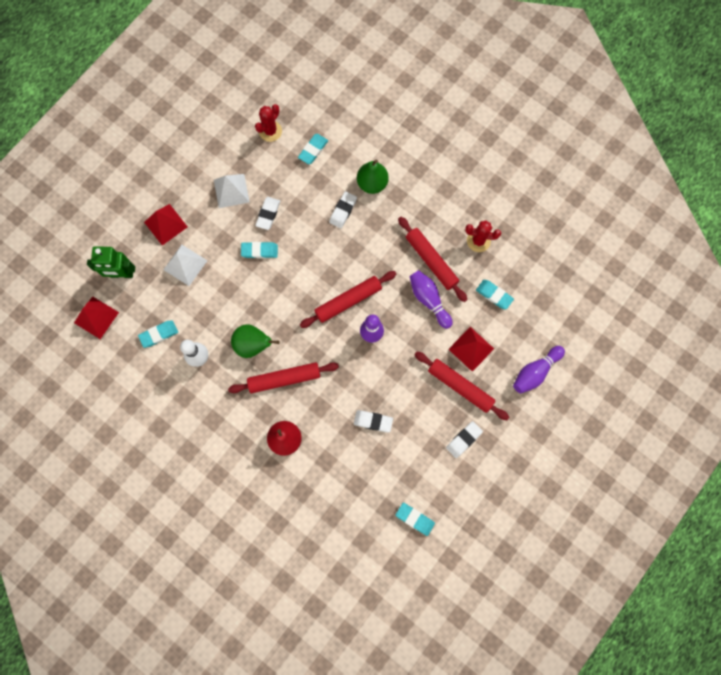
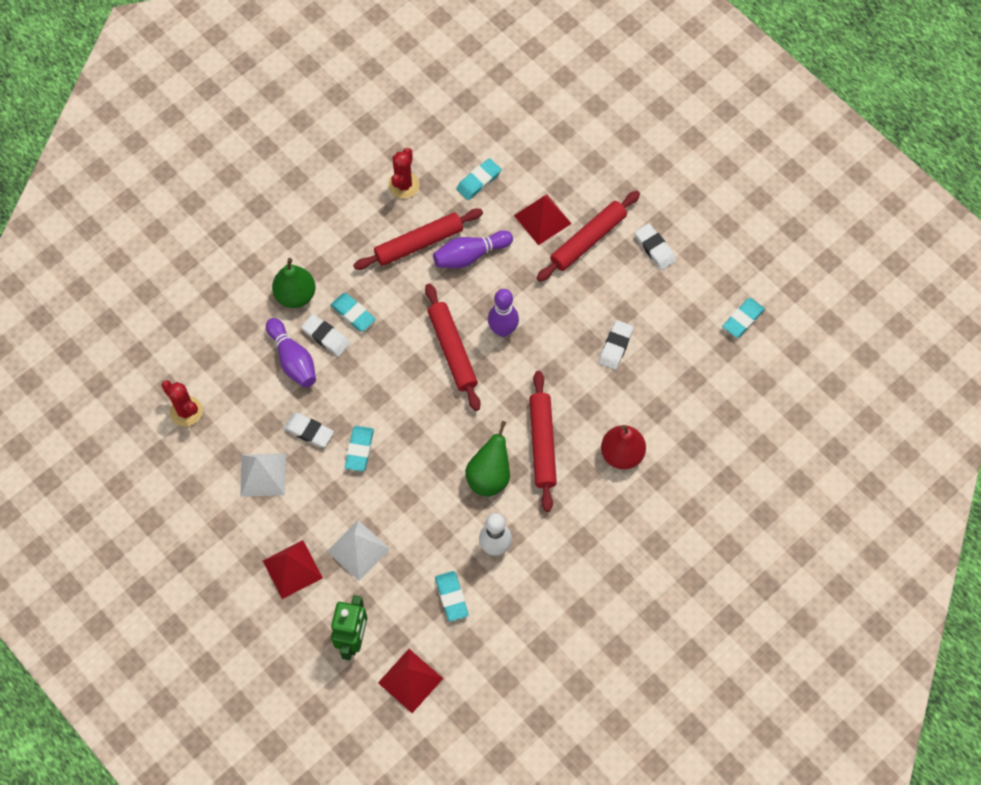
camera: 80 degrees left, 10 degrees down
(313, 150) = (229, 360): turquoise eraser -> turquoise eraser (353, 314)
(535, 372) = (584, 155): purple bowling pin -> purple bowling pin (293, 359)

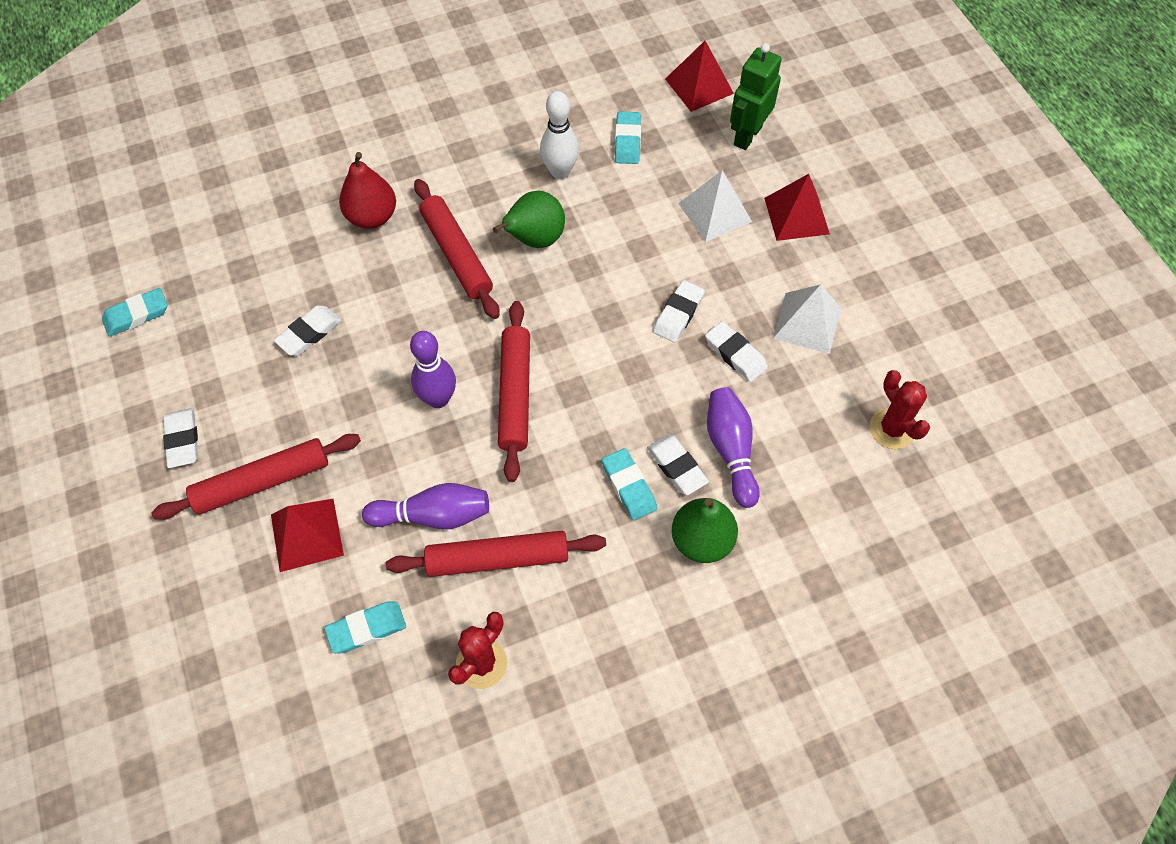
camera: 160 degrees left, 5 degrees down
(359, 450) = (678, 314): turquoise eraser -> white eraser
(542, 444) = (457, 254): red rolling pin -> red rolling pin turned 45 degrees counterclockwise

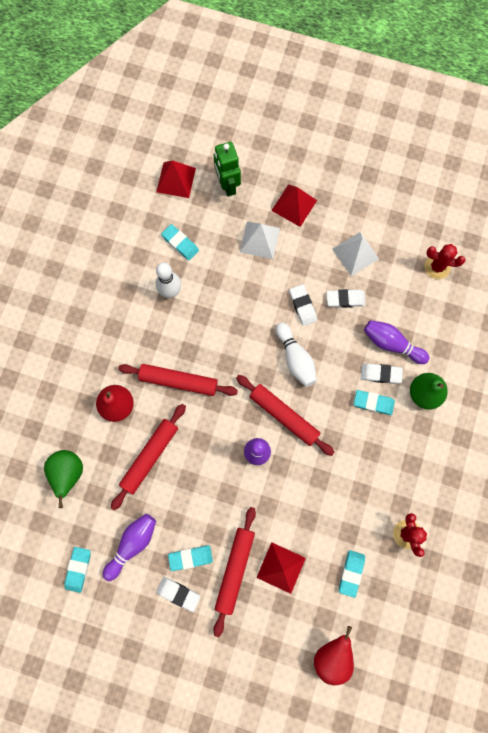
camera: 50 degrees left, 15 degrees up
(230, 688) = (332, 655): none -> red pear
(240, 421) = (190, 557): none -> turquoise eraser
(309, 333) = (165, 488): white eraser -> none
(433, 515) = (318, 502): purple bowling pin -> purple bowling pin (132, 544)
(498, 559) = (363, 489): red rolling pin -> red rolling pin (150, 456)
(534, 240) = (202, 337): green pear -> green pear (68, 473)
(602, 354) = (295, 359): none -> white bowling pin

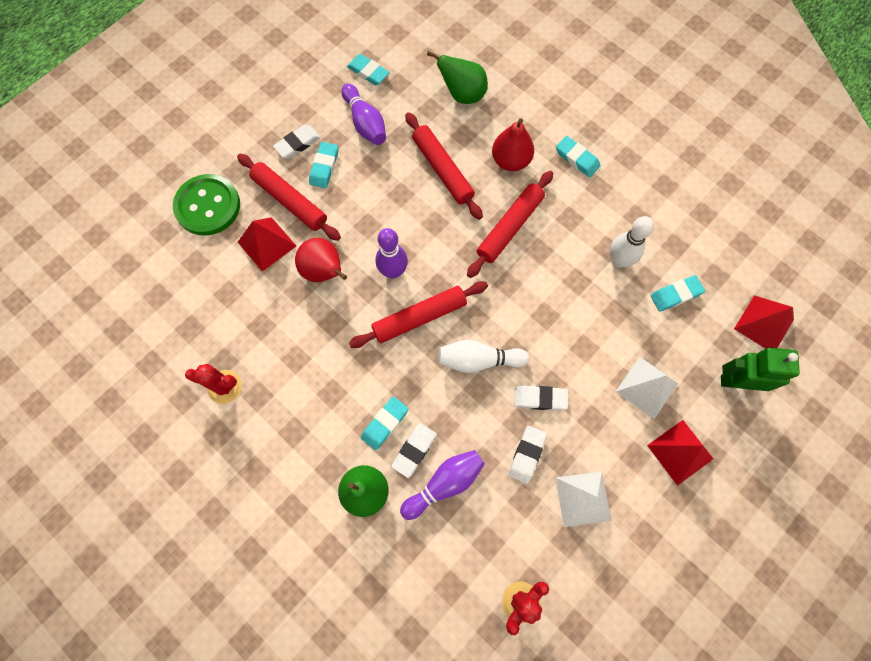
camera: 115 degrees right, 5 degrees down
(271, 639) = (208, 206): none -> green button
(332, 655) = (158, 254): red pear -> red pear (324, 271)
(351, 573) = (221, 309): turquoise eraser -> turquoise eraser (577, 158)

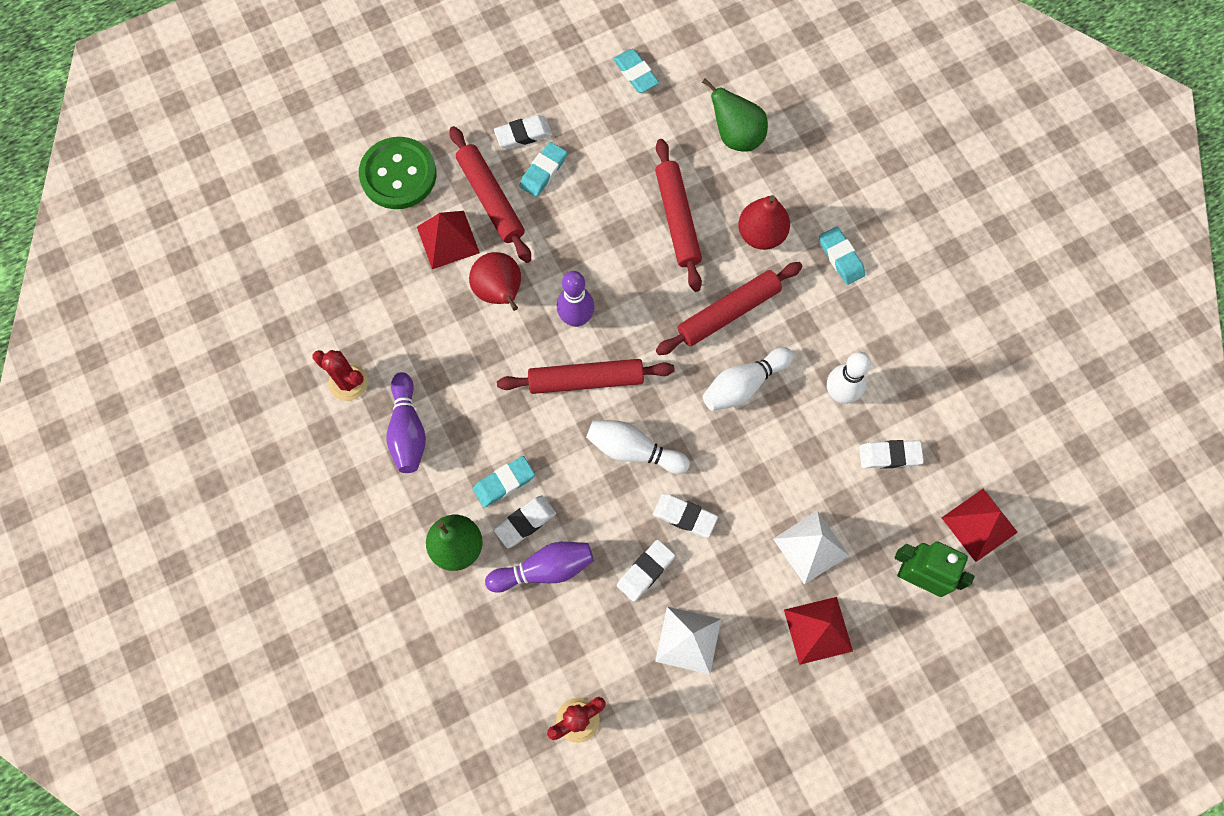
camera: 20 degrees right, 0 degrees up
(365, 123) = (609, 134): purple bowling pin -> purple bowling pin (408, 430)
(543, 279) = (743, 385): none -> white bowling pin
(675, 295) = (889, 455): turquoise eraser -> white eraser

